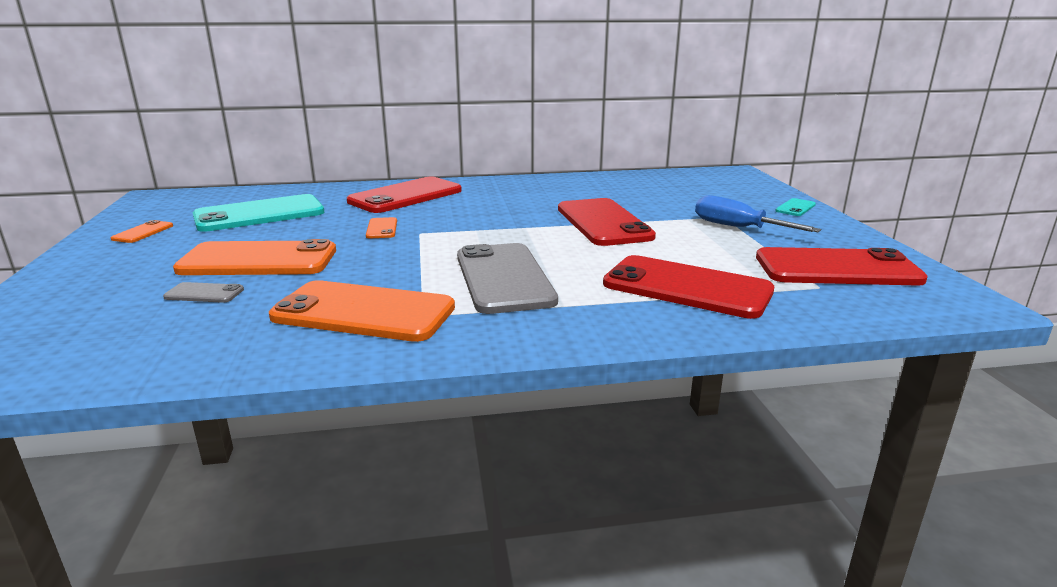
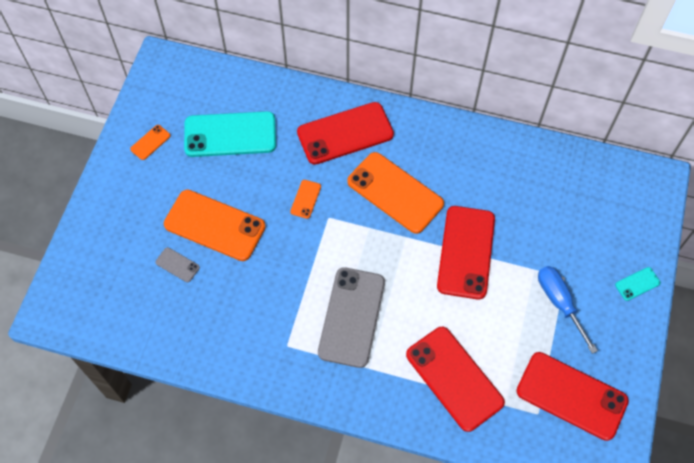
camera: 25 degrees right, 40 degrees up
(363, 312) = (256, 328): orange phone -> orange phone (395, 193)

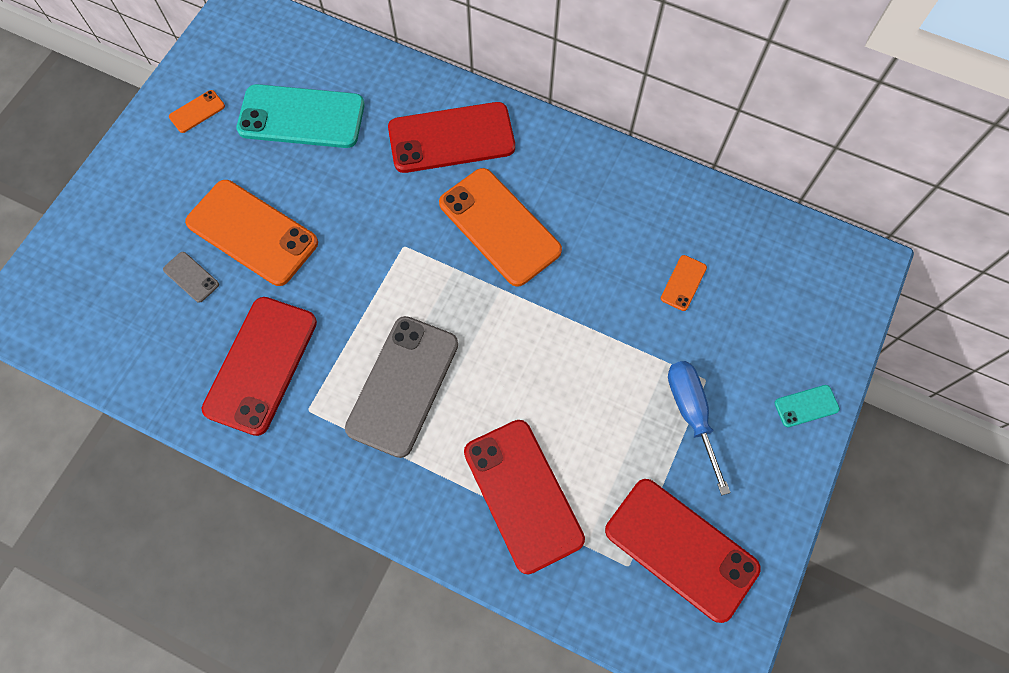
camera: 10 degrees right, 5 degrees up
(305, 199) = (379, 217): orange phone -> orange phone (683, 283)
(466, 252) = (577, 323): red phone -> red phone (261, 365)

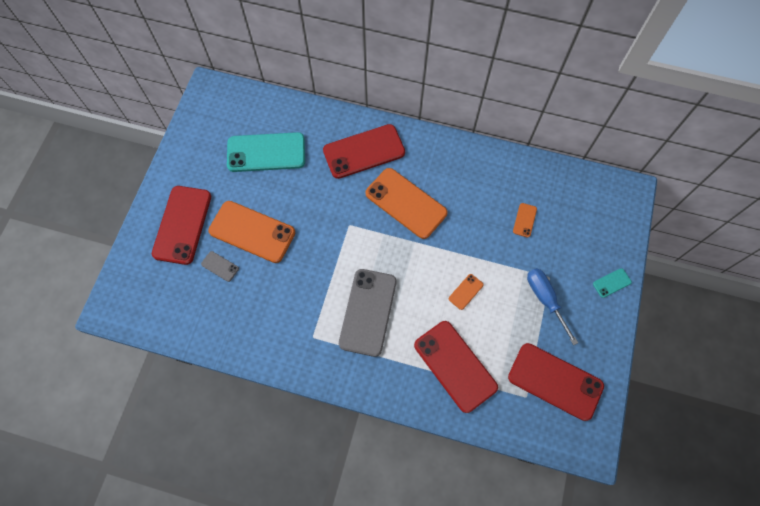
camera: 10 degrees left, 0 degrees up
(197, 111) = (198, 159): orange phone -> orange phone (465, 291)
(261, 365) = (277, 314): red phone -> red phone (182, 225)

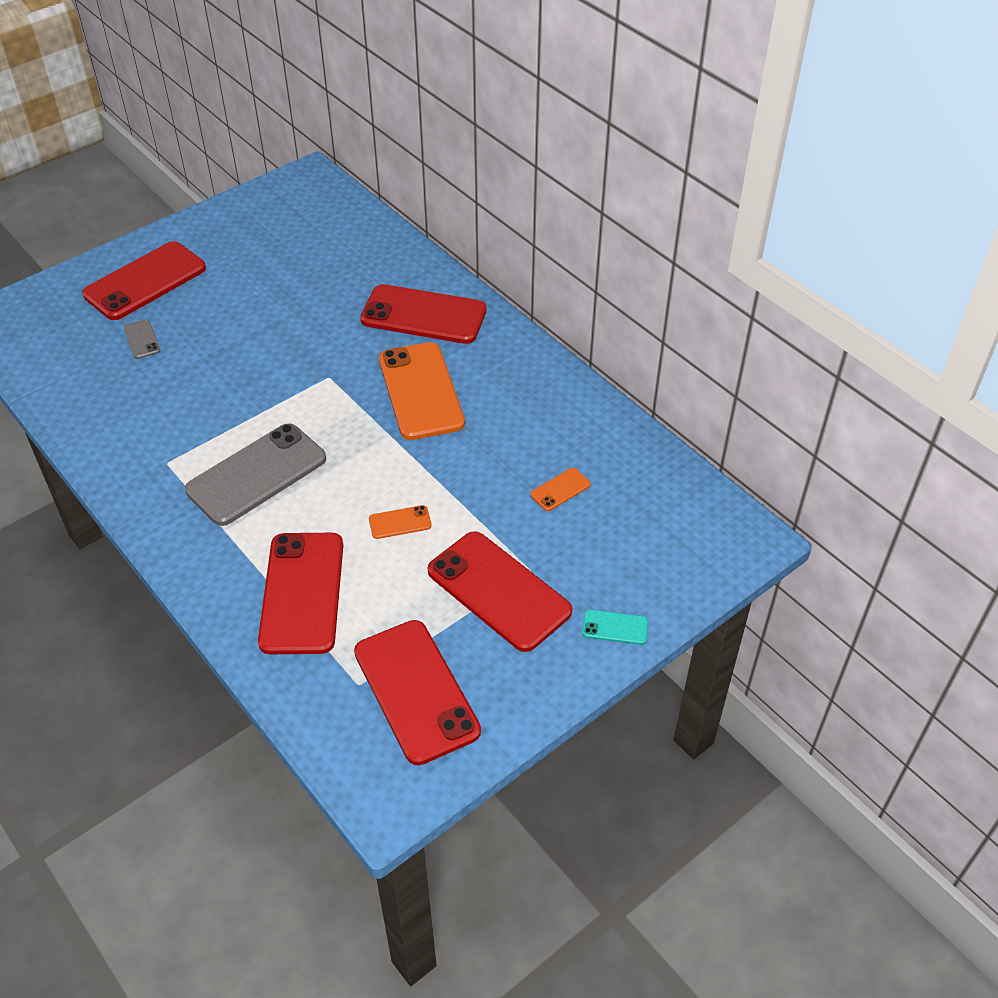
camera: 35 degrees right, 20 degrees down
(252, 232) = (211, 326): orange phone -> none
(266, 152) = (308, 261): turquoise phone -> none
(545, 299) = (498, 591): blue screwdriver -> red phone

